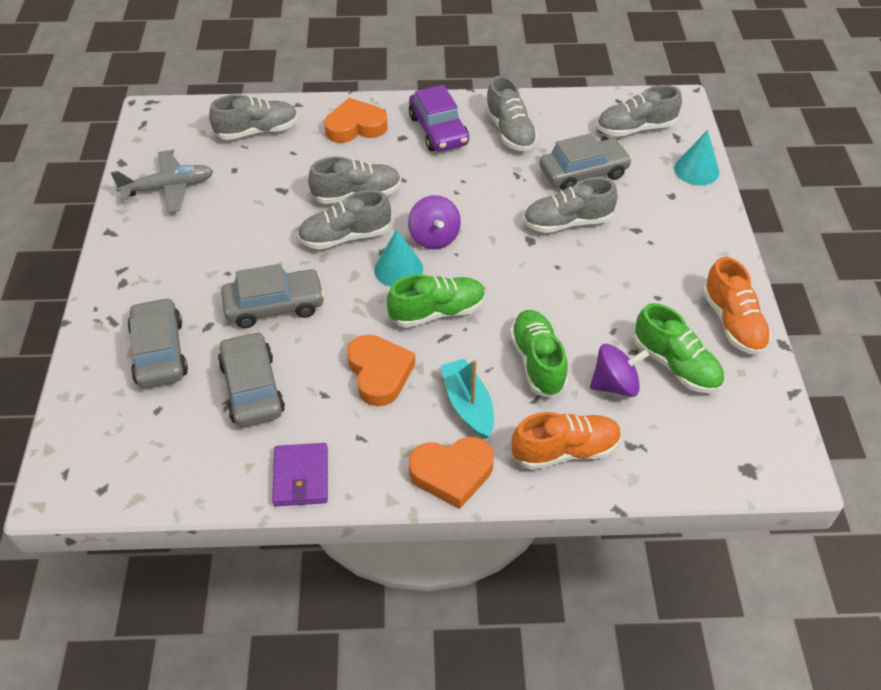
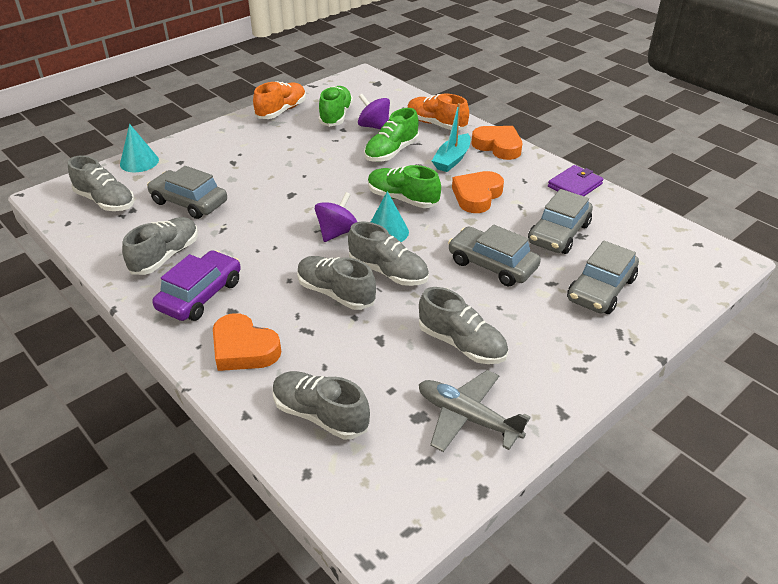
camera: 130 degrees left, 10 degrees down
(567, 222) = (255, 188): grey shoe -> grey shoe (462, 344)

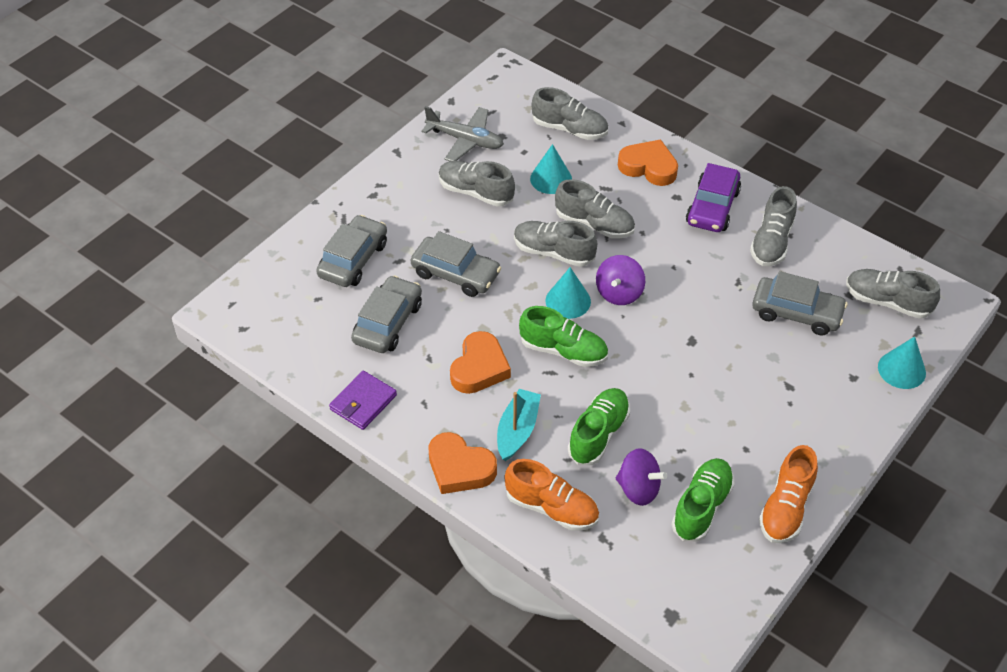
camera: 170 degrees right, 10 degrees up
(336, 116) = (701, 507): green shoe -> green shoe turned 150 degrees counterclockwise
(367, 349) = (551, 179): none -> turquoise cone

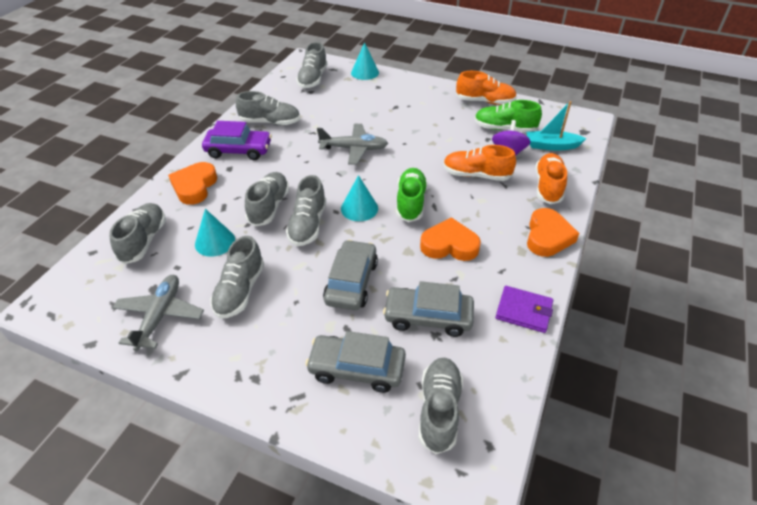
camera: 105 degrees left, 5 degrees down
(288, 305) = (439, 410): none -> grey shoe
(517, 430) = (496, 213): turquoise boat -> turquoise boat (551, 146)
(598, 434) = (476, 175): green shoe -> orange shoe
(619, 293) = (341, 183): purple spinning top -> none
(689, 317) = (354, 149): none -> grey plane
(796, 313) = (333, 108): grey car -> none

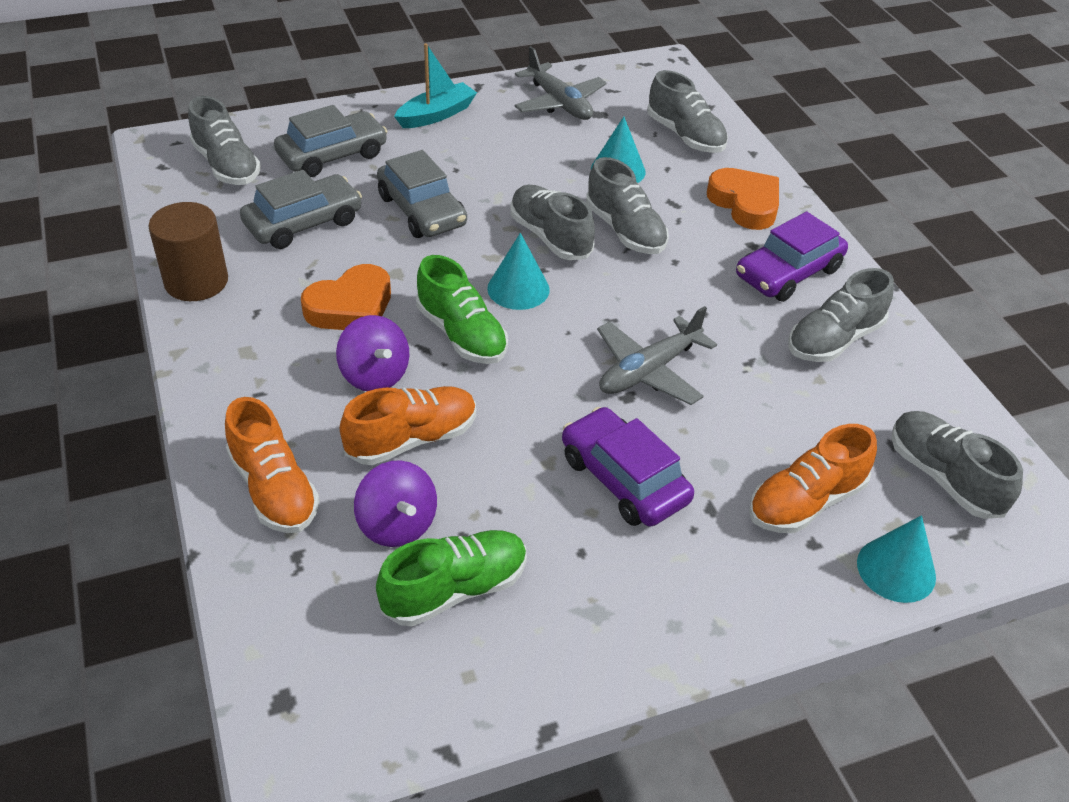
camera: 135 degrees right, 0 degrees up
(240, 291) = (522, 150): grey shoe -> none
(412, 126) = (623, 479): none -> purple car
(468, 207) = (375, 375): none -> purple spinning top
(485, 101) = (567, 655): orange shoe -> orange shoe (805, 502)
(523, 311) = (196, 282): purple wallet -> brown cylinder
(547, 237) = (221, 393): orange heart -> none
(551, 146) = (327, 601): turquoise boat -> turquoise boat (436, 115)

